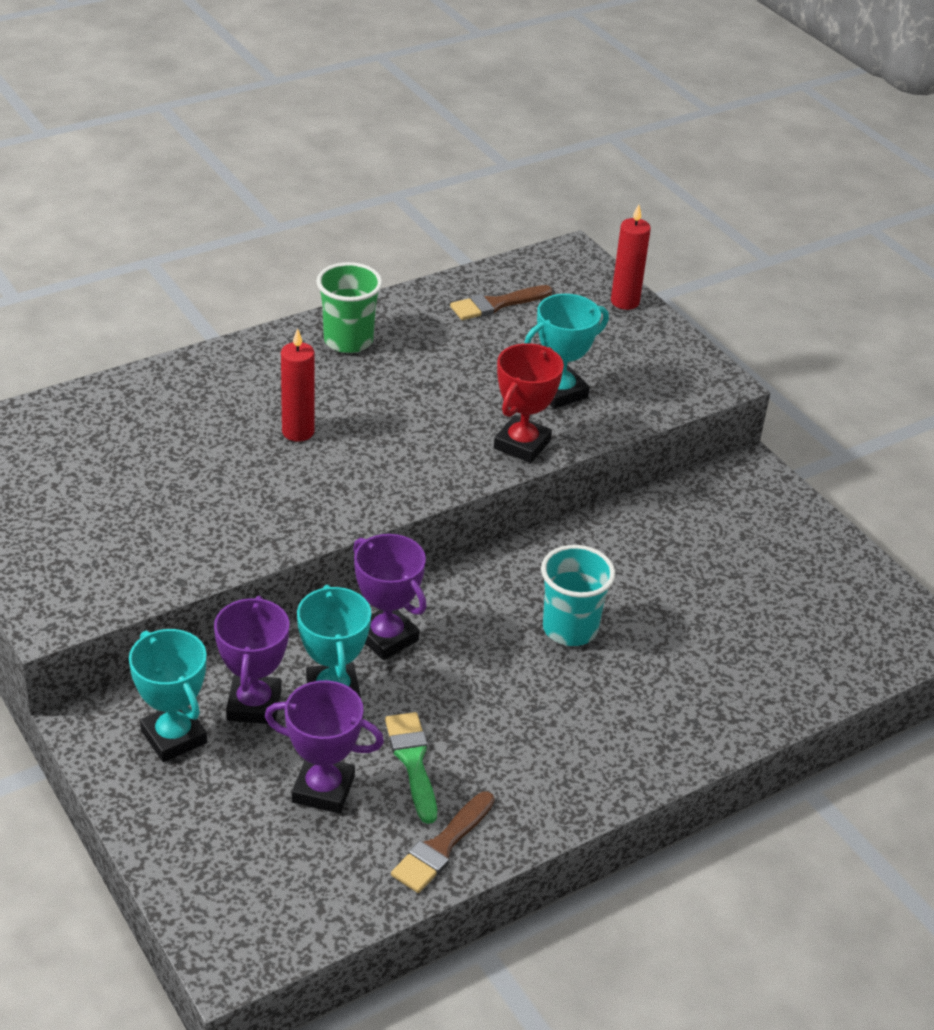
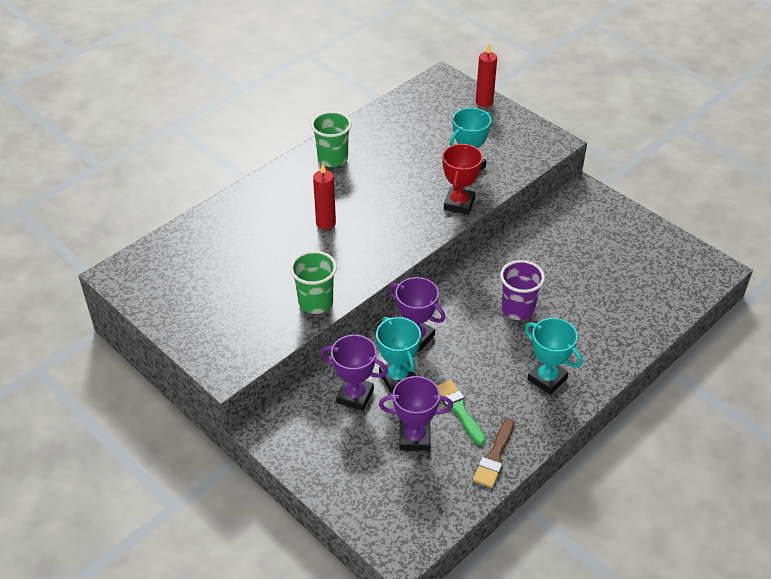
camera: 10 degrees left, 5 degrees up
(173, 737) = (316, 426): turquoise trophy -> turquoise trophy (547, 379)
(233, 545) = (315, 302): none -> green cup
(254, 705) = (355, 396): purple trophy -> purple trophy turned 60 degrees counterclockwise
(496, 304) = (410, 118): brown brush -> none
(570, 629) = (518, 309): turquoise cup -> purple cup

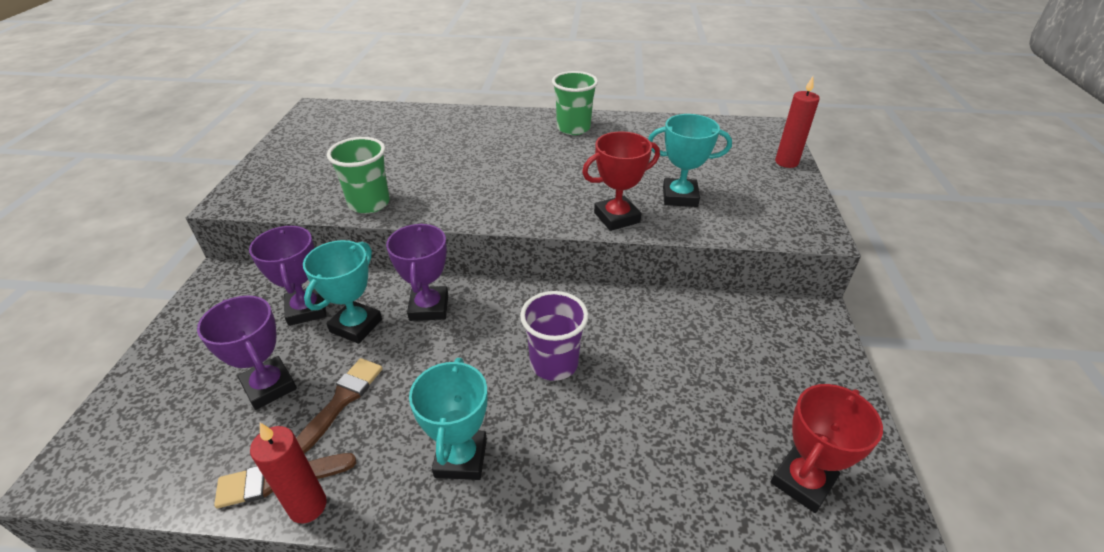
camera: 50 degrees right, 5 degrees down
(326, 223) = (485, 161): red candle -> red candle (308, 506)
(459, 410) = (342, 400): green brush -> brown brush
(666, 271) = (802, 481): none -> red trophy

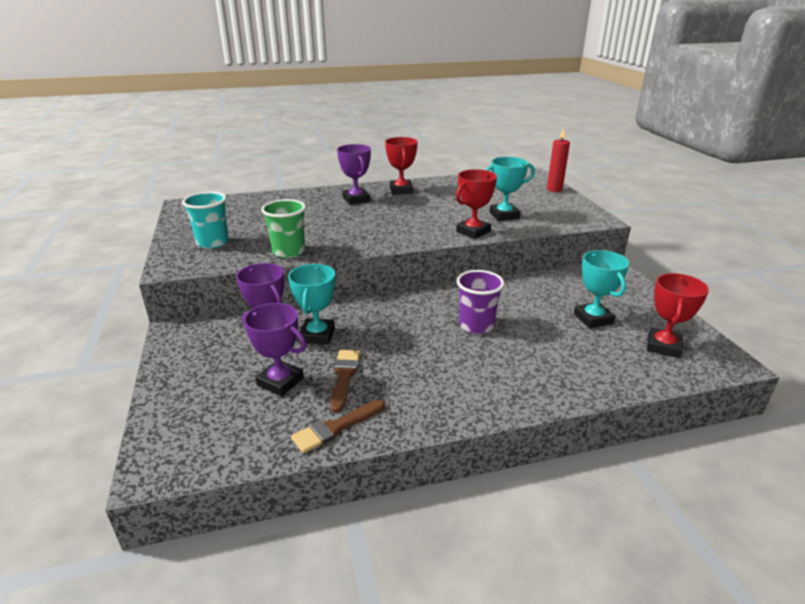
camera: 20 degrees left, 10 degrees down
(301, 171) = (212, 242): none -> turquoise cup
(308, 506) = (370, 435): red candle -> none
(429, 307) = (364, 314): purple trophy -> purple trophy (356, 199)
(461, 458) = (455, 385): turquoise trophy -> turquoise trophy (593, 319)
(573, 128) = (401, 190): green cup -> red trophy

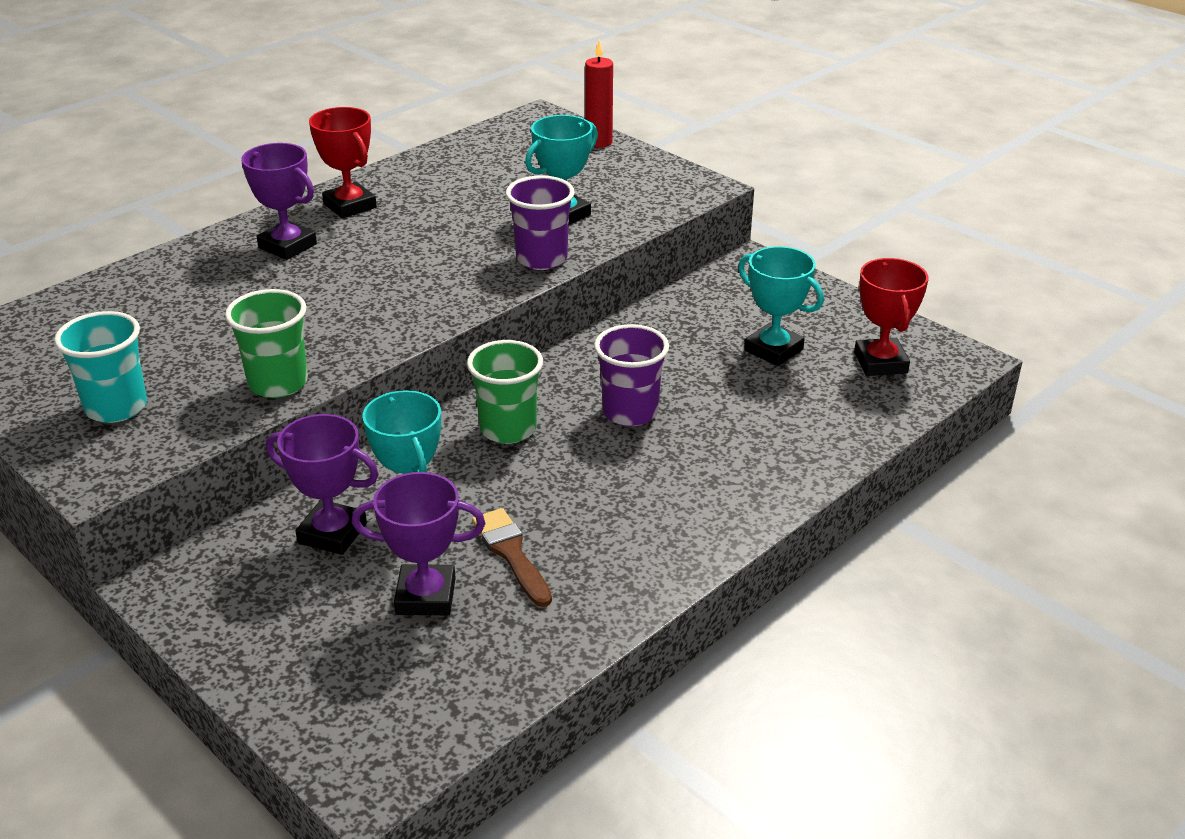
camera: 30 degrees left, 5 degrees up
(335, 427) = (565, 625): brown brush -> none
(402, 313) = (508, 429): none -> green cup
(473, 232) = (541, 259): red trophy -> purple cup

